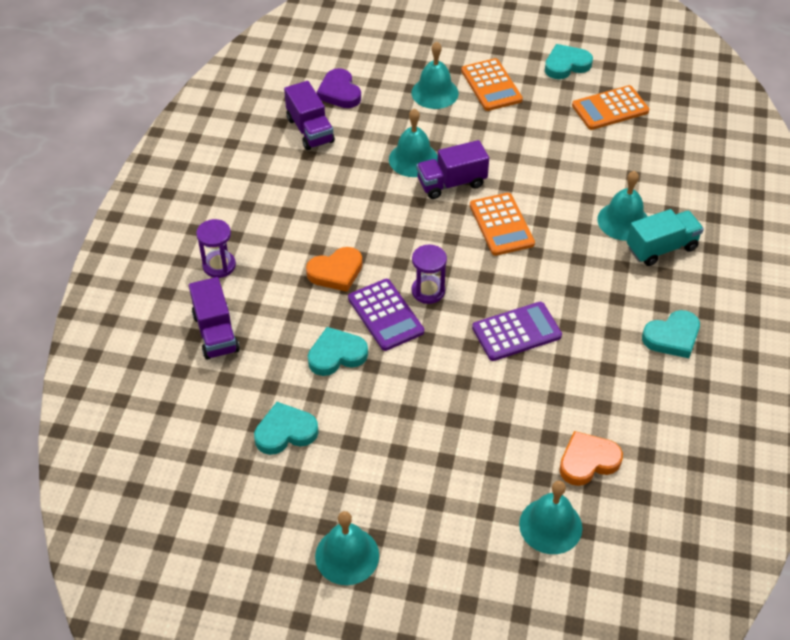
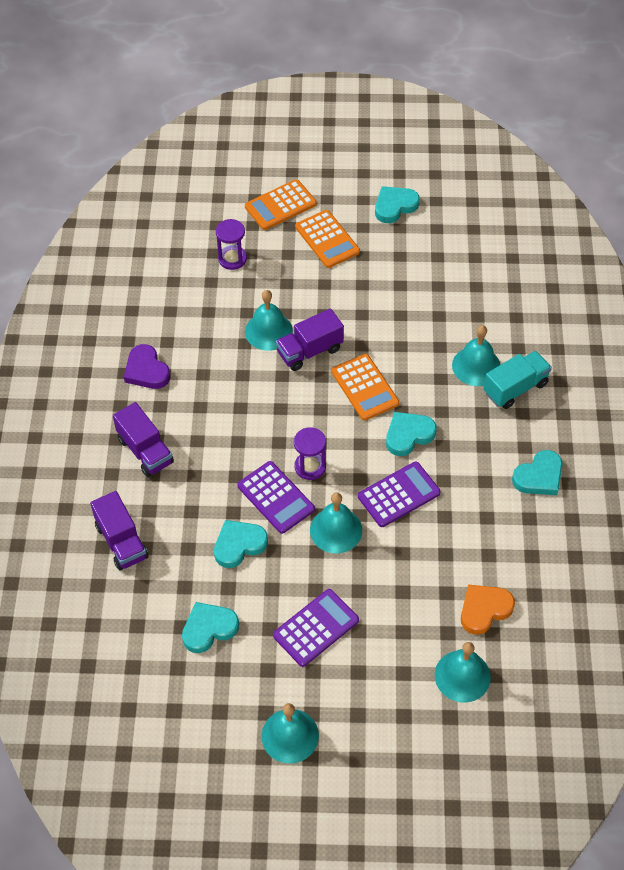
camera: 10 degrees left, 5 degrees up
(219, 265) = (108, 472): purple hourglass -> purple hourglass (232, 259)
(310, 130) = (162, 315): purple truck -> purple truck (145, 451)
(336, 272) = (220, 461): orange heart -> none
(339, 92) = (182, 269): purple heart -> purple heart (146, 370)
(399, 450) = (316, 628): none -> purple calculator
(435, 93) = (274, 255): turquoise bell -> turquoise bell (336, 530)
(538, 276) = (408, 435): none -> turquoise heart
(610, 108) = (444, 248): orange calculator -> orange calculator (280, 205)

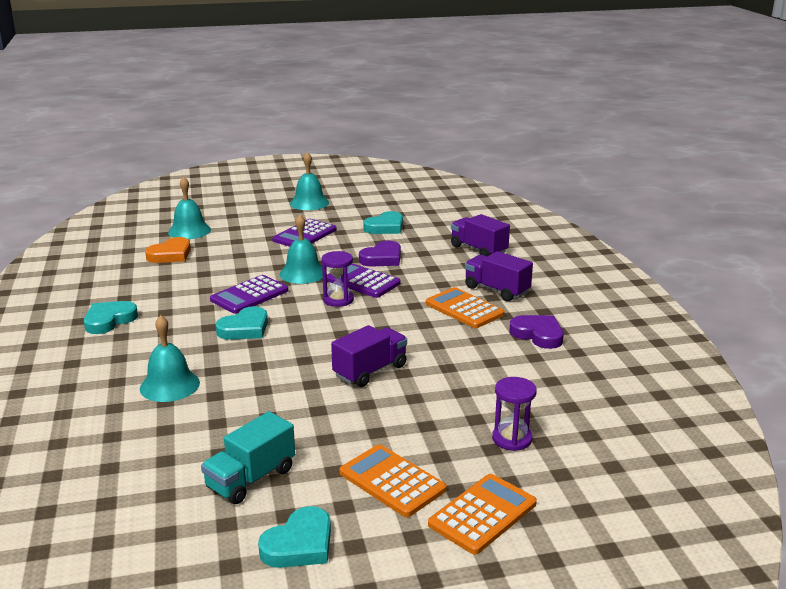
camera: 165 degrees right, 30 degrees down
(239, 545) = (382, 258): turquoise heart -> purple heart
(268, 331) = (426, 380): turquoise bell -> none
(364, 387) = (298, 353): orange calculator -> orange calculator (464, 309)
(515, 388) = (124, 374): turquoise truck -> turquoise truck (251, 478)

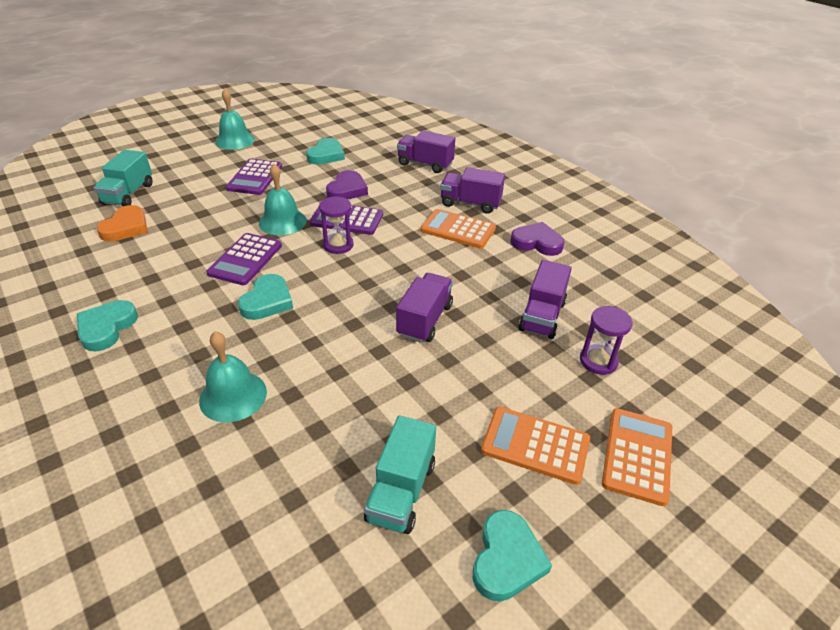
camera: 25 degrees left, 15 degrees up
(189, 231) = (128, 194): turquoise bell -> turquoise truck
(487, 392) = (542, 316): none -> purple truck

